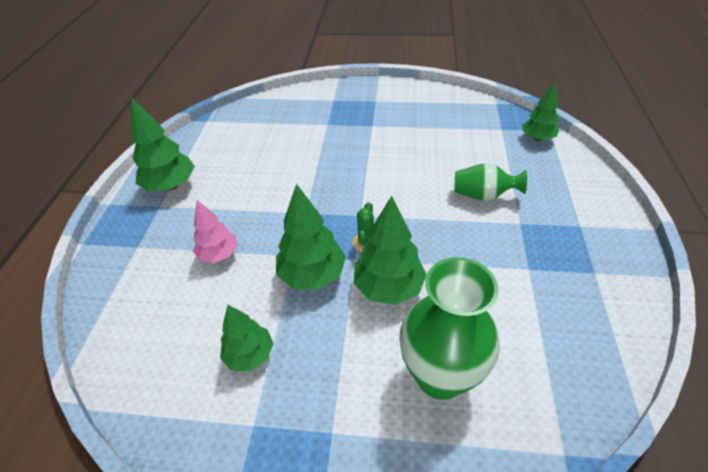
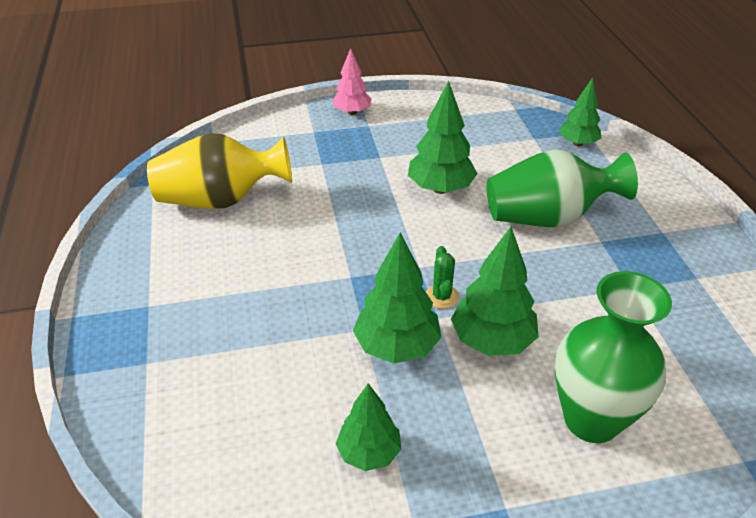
camera: 20 degrees left, 5 degrees down
(171, 186) = (150, 277): green tree -> green tree (440, 188)
(219, 254) = (266, 348): pink tree -> pink tree (352, 112)
(244, 139) = (221, 200): none -> yellow vase
(483, 195) = (548, 218): green vase -> green vase, size x1.71

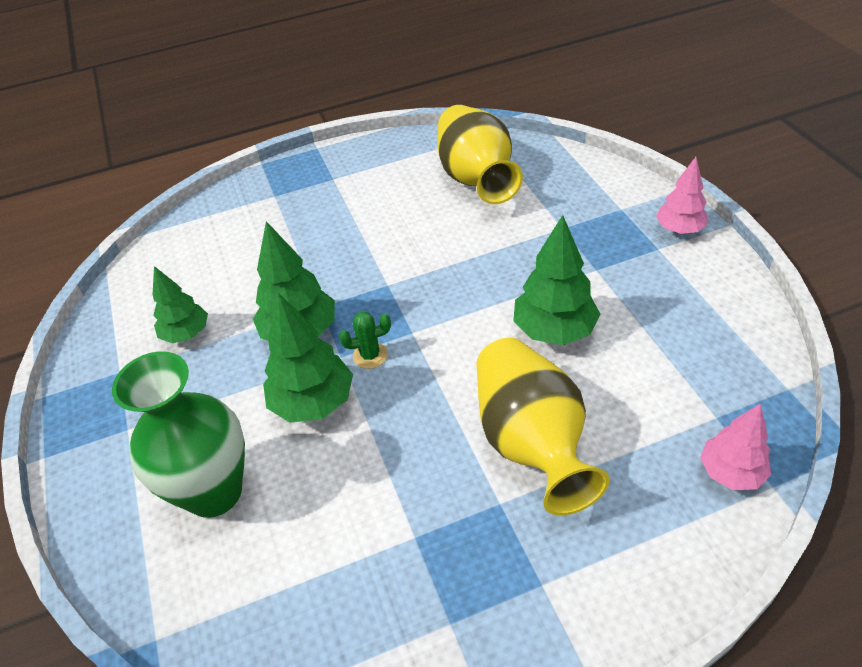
camera: 85 degrees right, 5 degrees up
(548, 218) = (531, 442): green vase -> yellow vase
(577, 143) = (730, 472): green tree -> pink tree

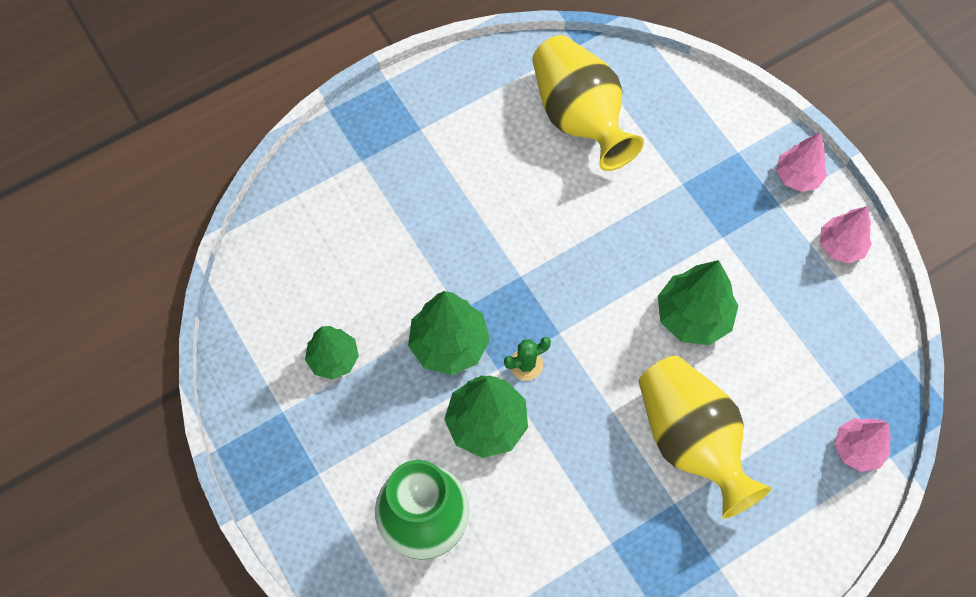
camera: 15 degrees left, 20 degrees up
(721, 285) = (840, 246): none -> pink tree

